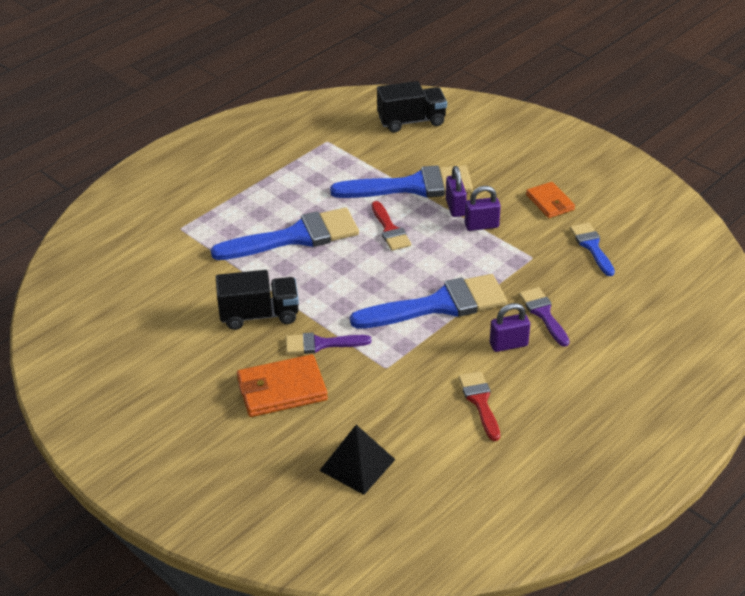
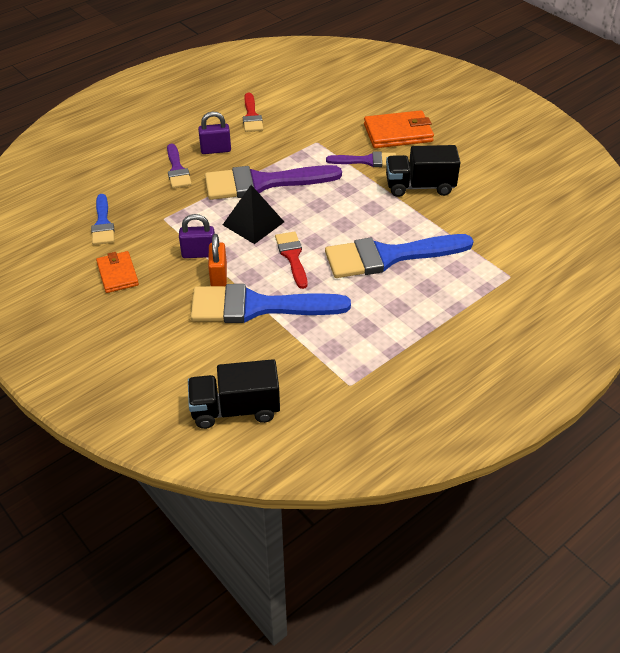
camera: 175 degrees left, 5 degrees up
(357, 464) = (345, 89): black pyramid -> black pyramid (253, 223)
(439, 305) = (263, 183): blue brush -> purple brush
(455, 207) = (219, 276): purple padlock -> orange padlock

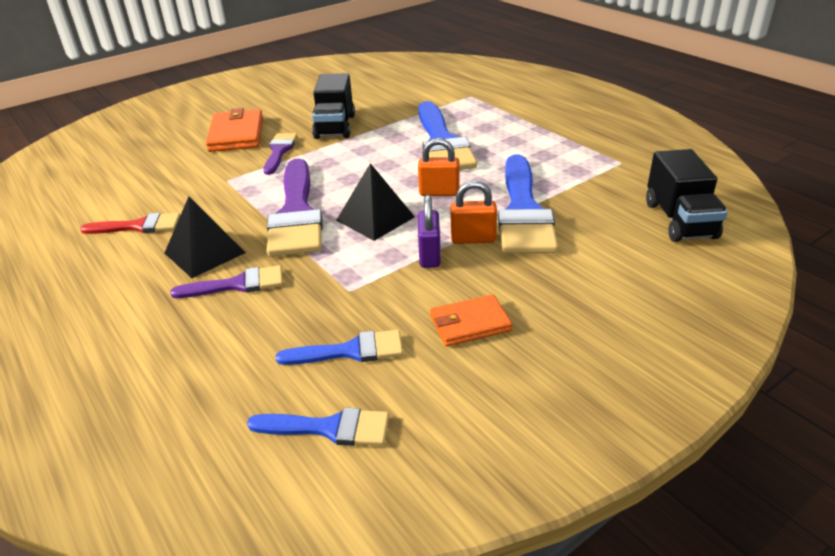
camera: 85 degrees left, 10 degrees down
(43, 221) = (329, 428): none -> blue brush
(215, 150) = (204, 253): purple padlock -> black pyramid
(292, 256) = (439, 192): red brush -> orange padlock

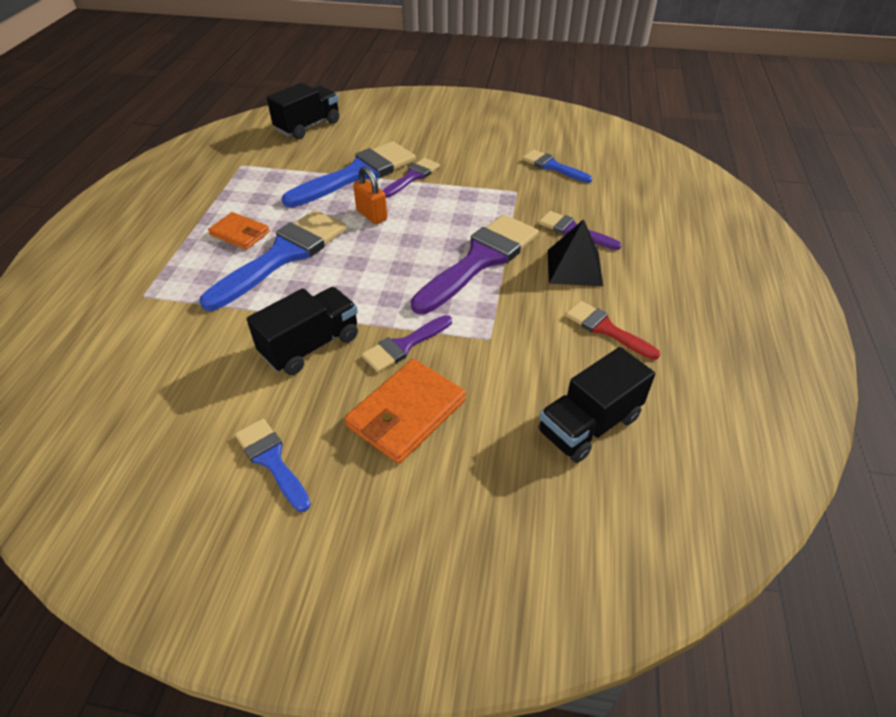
camera: 135 degrees left, 10 degrees up
(116, 178) = (589, 425): none -> black truck
(329, 428) = (594, 148): blue brush -> blue brush (272, 460)
(375, 218) = (438, 223): black pyramid -> none
(429, 255) = (449, 183): purple padlock -> none
(470, 324) = (485, 147): orange wallet -> orange wallet (240, 233)
(473, 239) = (412, 177): orange padlock -> purple brush

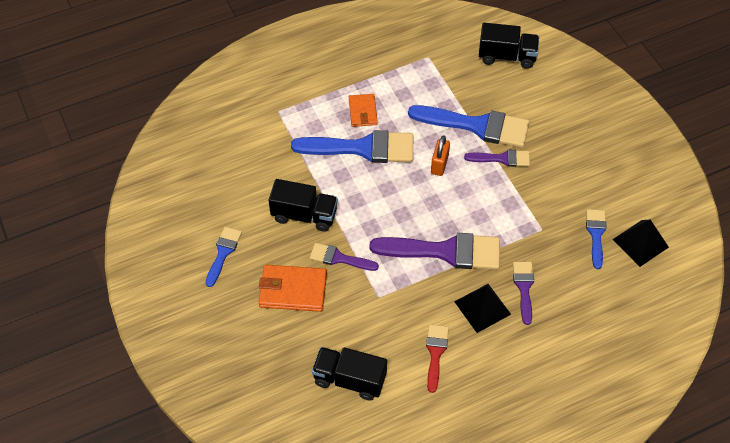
camera: 55 degrees right, 10 degrees up
(584, 150) = (640, 243): none -> black pyramid

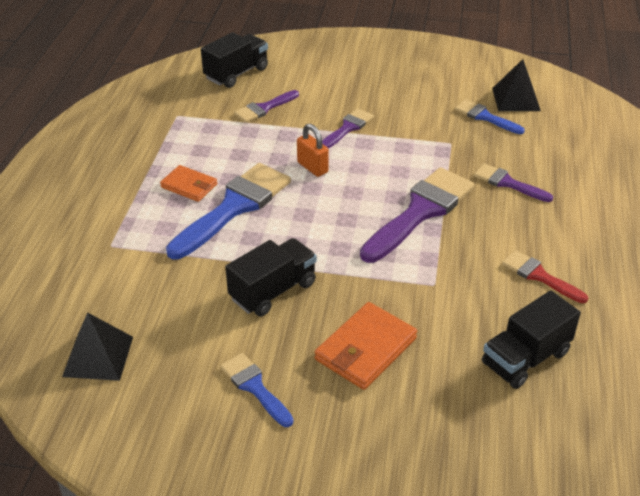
camera: 55 degrees left, 15 degrees down
(339, 258) = (357, 291): purple brush -> purple brush (264, 108)
(477, 126) = (293, 125): blue brush -> none
(482, 308) = (509, 219): black pyramid -> black pyramid (98, 356)

